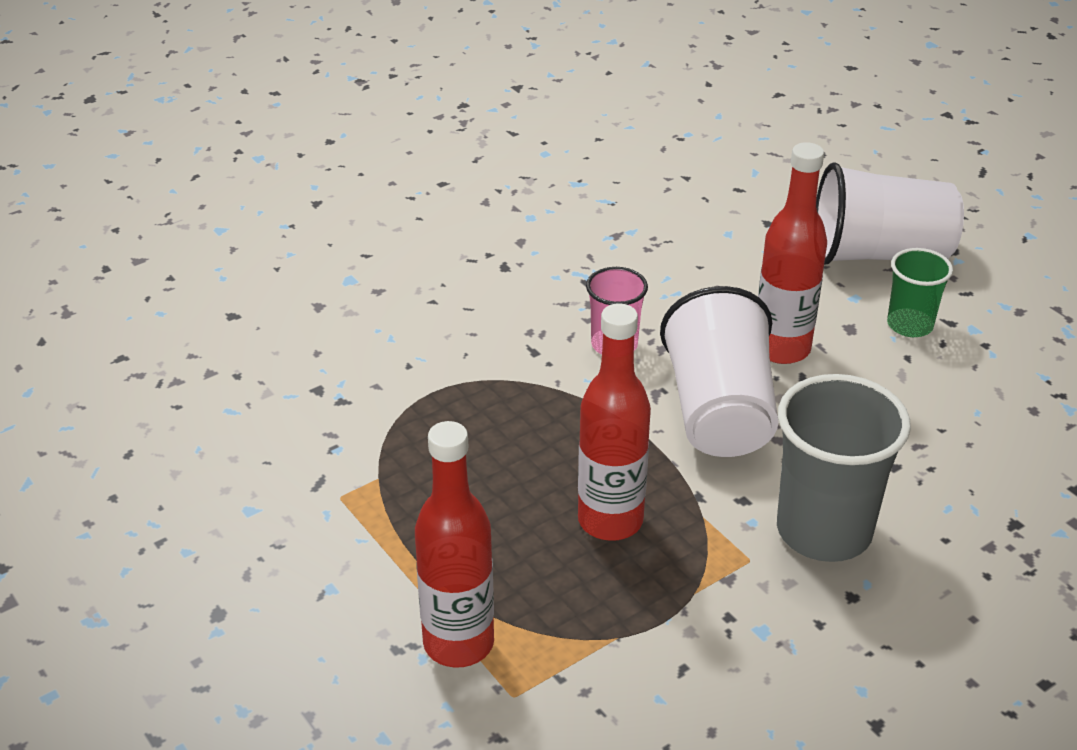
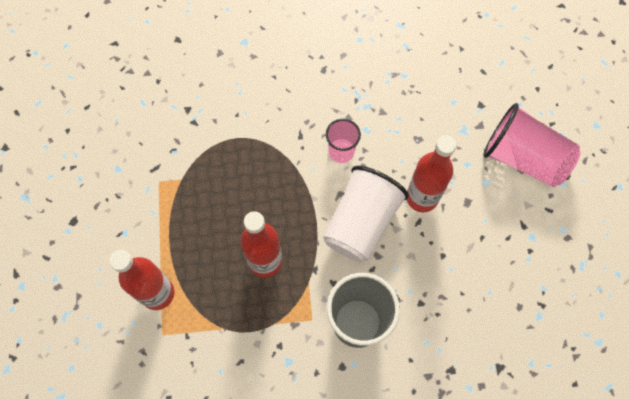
camera: 30 degrees right, 30 degrees up
(879, 254) = (523, 158): white cup -> pink cup
(910, 325) = (500, 216): green cup -> none

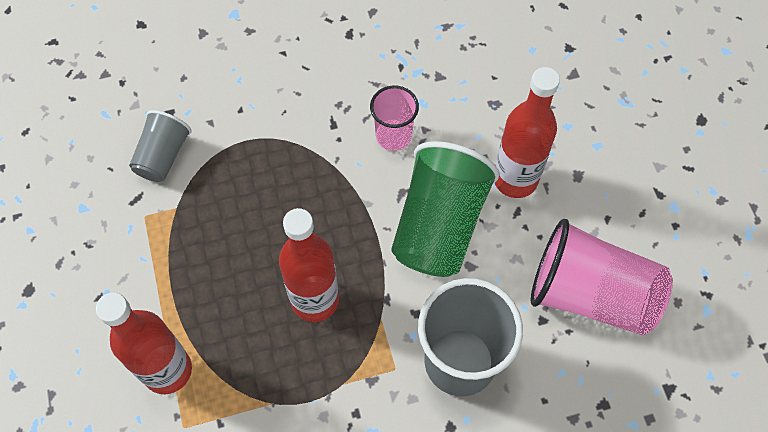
camera: 10 degrees left, 5 degrees down
(178, 140) = (163, 156): none -> grey cup
(361, 222) = (439, 225): white cup -> green cup
(523, 158) = (640, 107): pink cup -> pink cup (590, 294)

